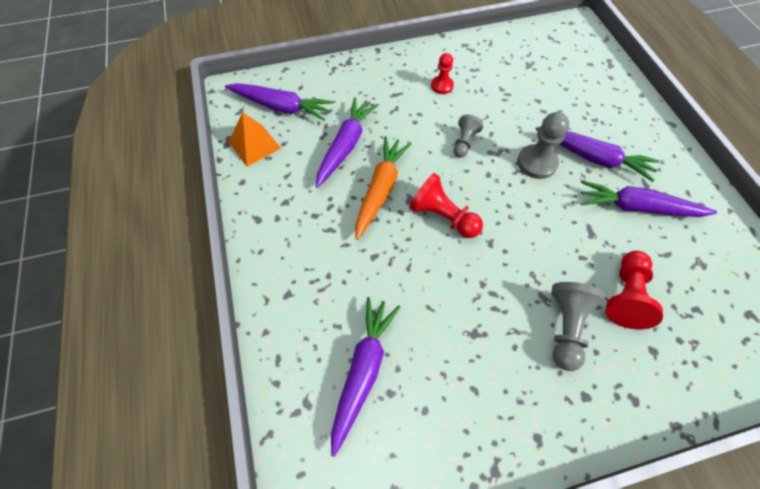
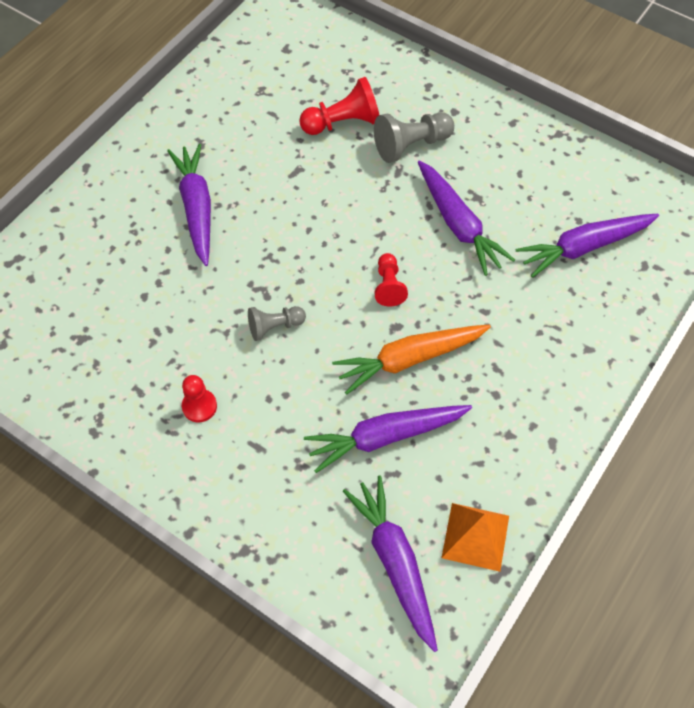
camera: 130 degrees left, 0 degrees up
(443, 217) = (389, 286): red pawn -> red pawn, size x0.64
(537, 163) = (246, 249): grey pawn -> none
(637, 207) = (235, 151): purple carrot -> purple carrot (458, 225)

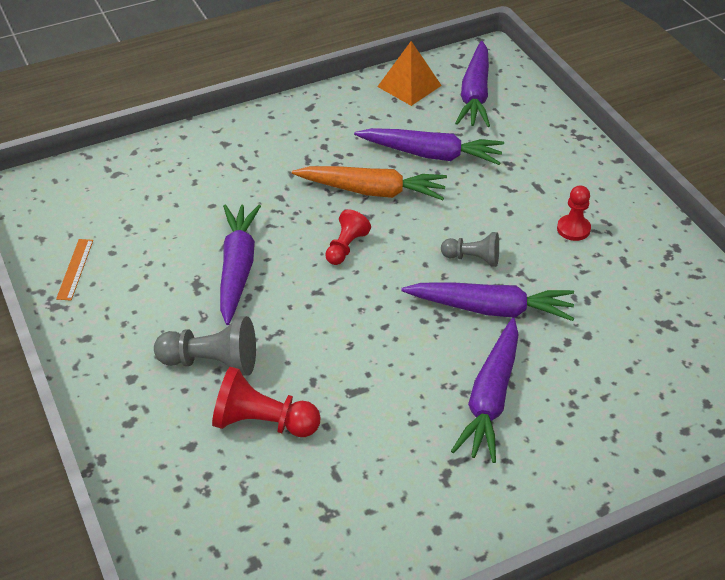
camera: 150 degrees left, 15 degrees down
(577, 166) = (75, 269): none -> orange ruler
(583, 247) = (149, 205): purple carrot -> purple carrot (491, 309)

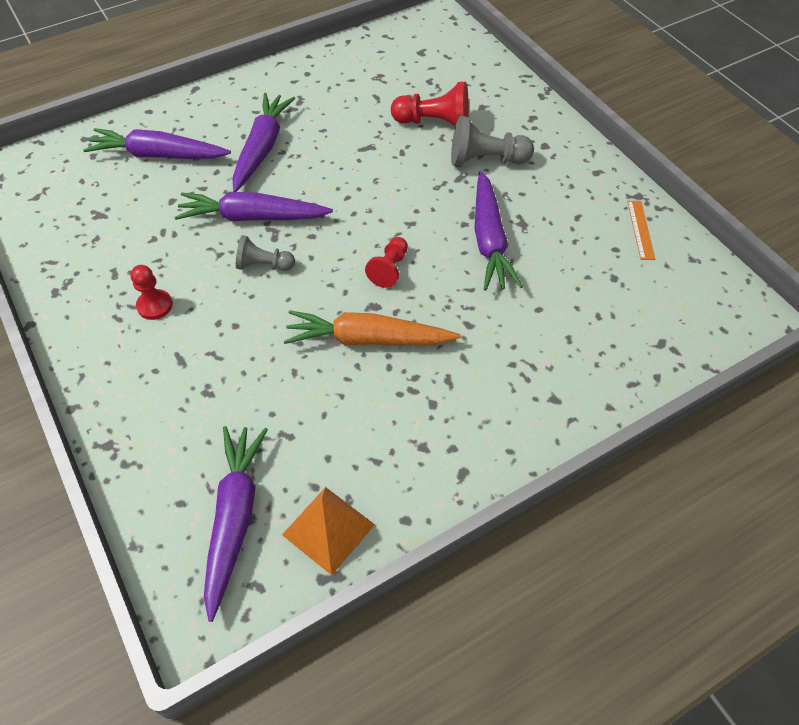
camera: 175 degrees right, 10 degrees up
(431, 154) = (300, 399): purple carrot -> purple carrot (158, 155)

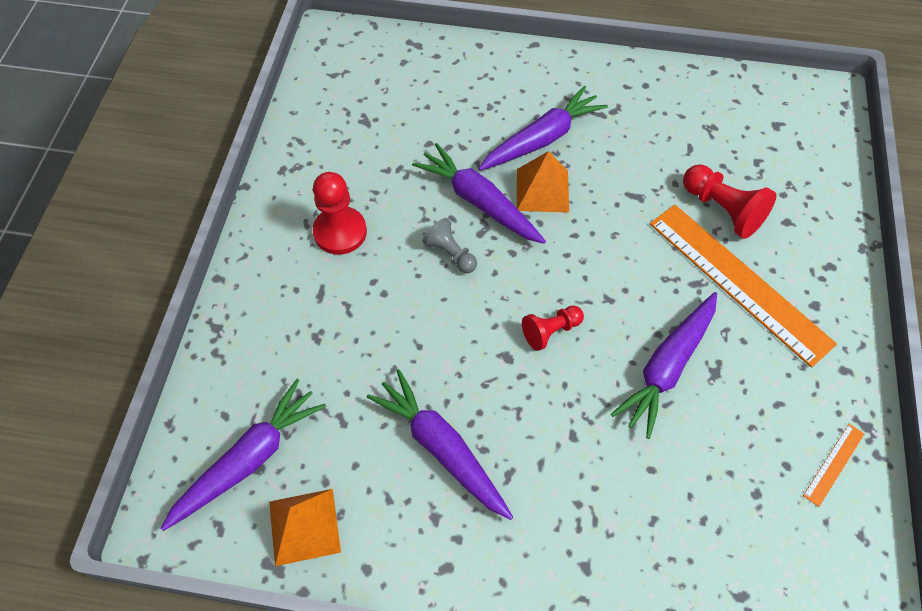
camera: 40 degrees right, 5 degrees up
(154, 305) = (340, 232): red pawn -> red pawn, size x1.57
(158, 155) = (452, 93): purple carrot -> purple carrot (441, 448)
(295, 182) = (542, 190): none -> orange pyramid
(367, 339) = (475, 384): orange carrot -> none
(486, 160) = (738, 282): grey pawn -> orange ruler

